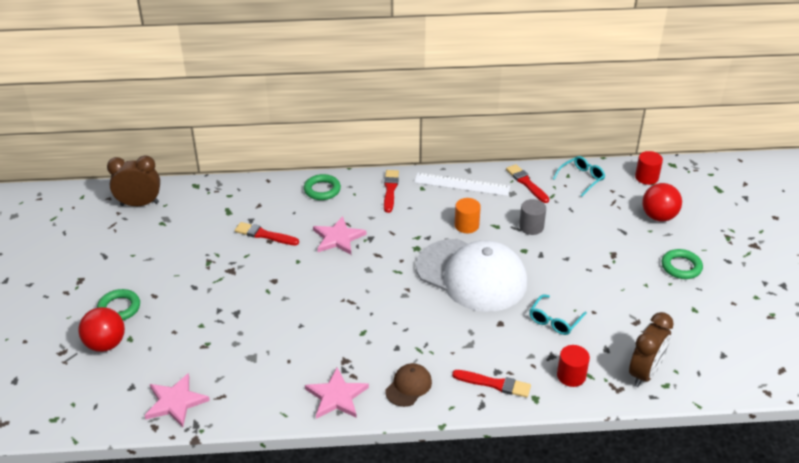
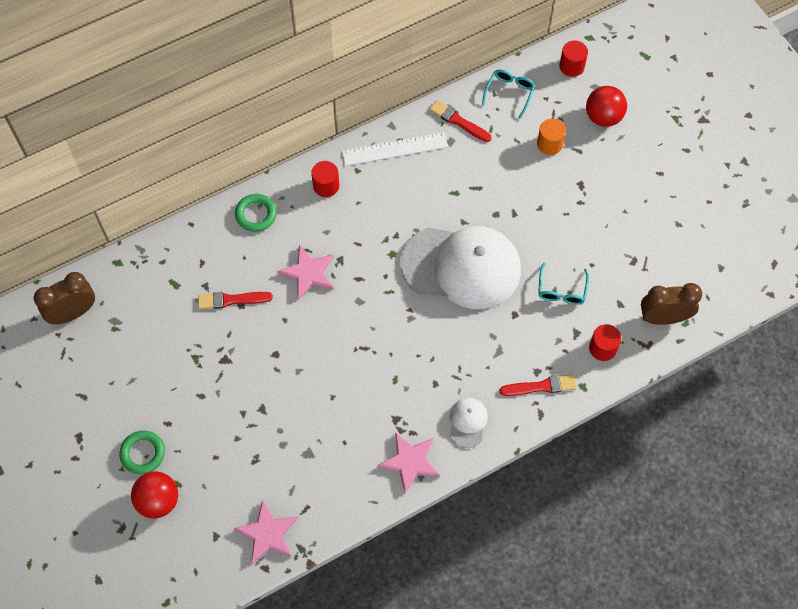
camera: 25 degrees left, 25 degrees up
(390, 190) = (326, 186): red brush -> red cylinder
(408, 386) = (468, 422): brown cap -> white cap
(466, 225) = (426, 204): orange cylinder -> orange cylinder (549, 144)
(531, 227) = (489, 180): grey cylinder -> none
(645, 373) = (663, 317): brown clock -> brown clock turned 105 degrees counterclockwise
(681, 267) = (648, 175): green ring -> none

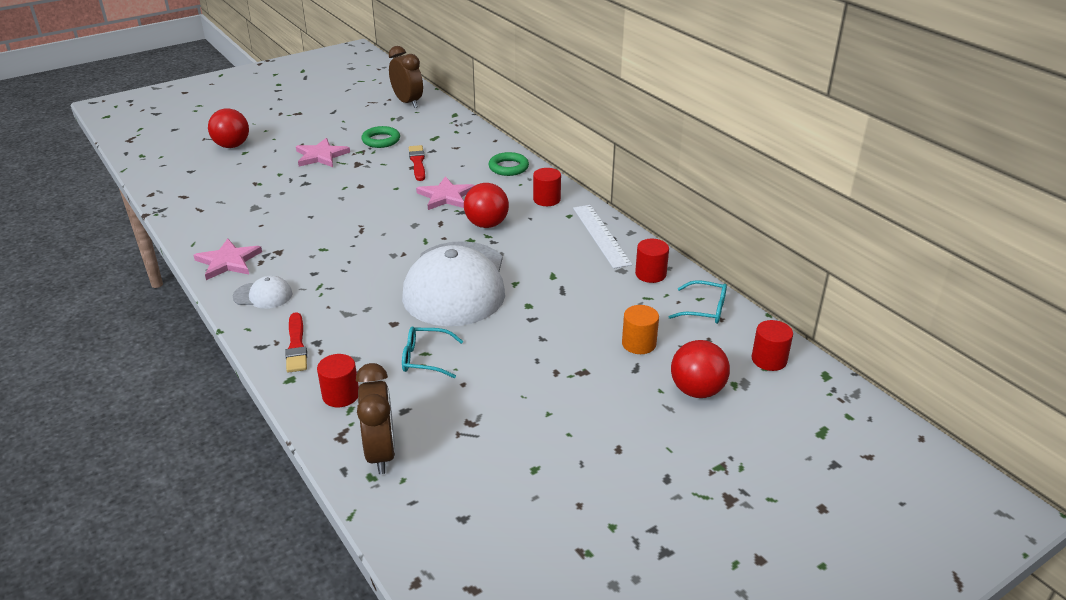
camera: 85 degrees right, 30 degrees down
(143, 453) = (276, 137): green ring -> green ring (381, 140)
(267, 534) = (182, 193): pink star -> pink star (321, 156)
(366, 239) = (486, 224): none -> red ball
(458, 121) = (650, 274): red brush -> red cylinder

